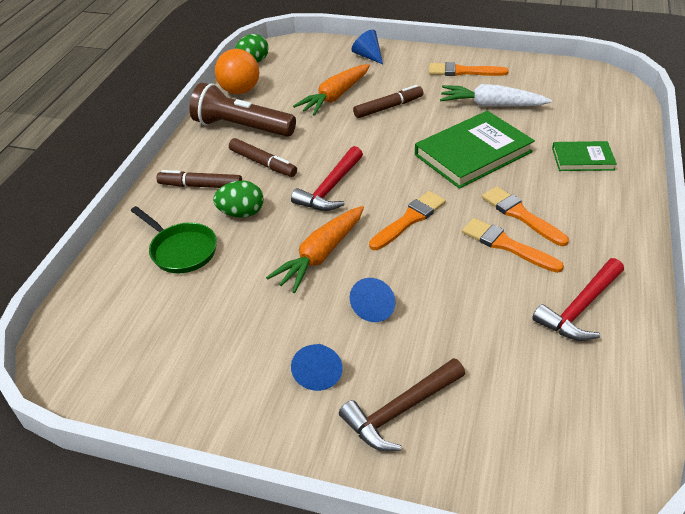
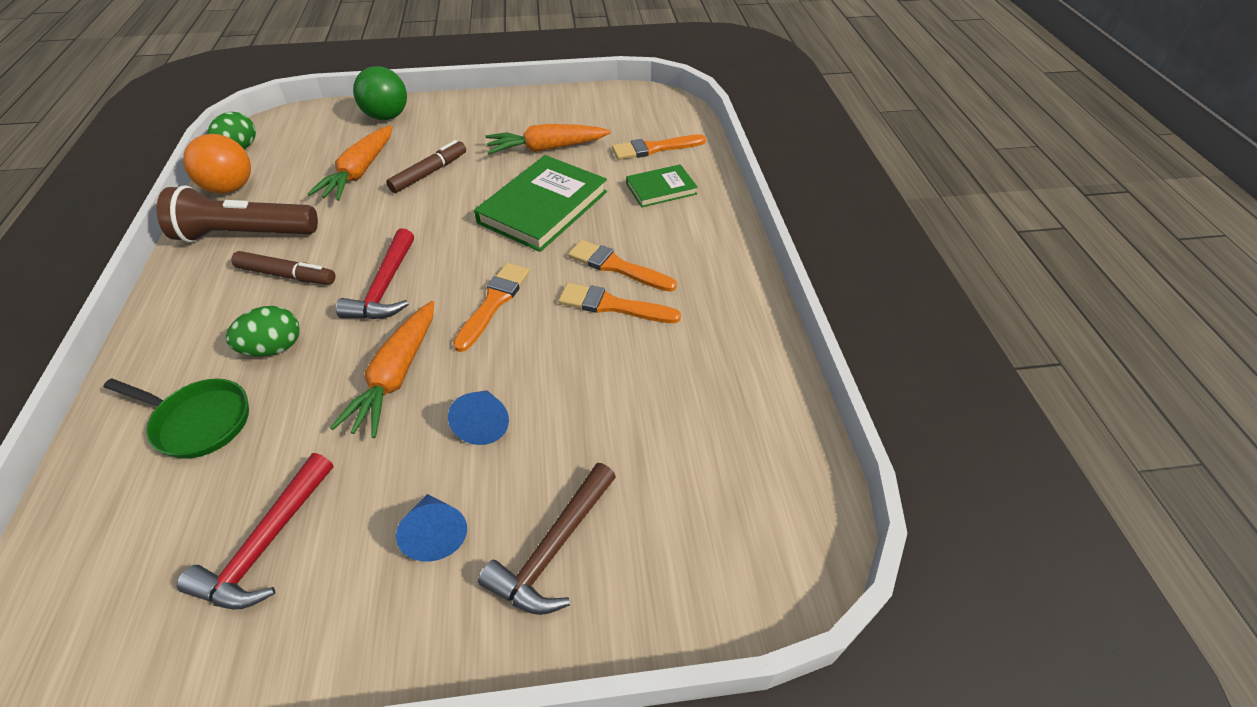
camera: 25 degrees left, 5 degrees up
(201, 186) = (206, 325): brown marker -> none
(368, 56) = (387, 116): blue cone -> green ball
(463, 71) = (504, 116): orange brush -> orange brush (654, 148)
(491, 105) = (546, 148): white carrot -> orange carrot
(580, 308) = (712, 357): red hammer -> red hammer (266, 544)

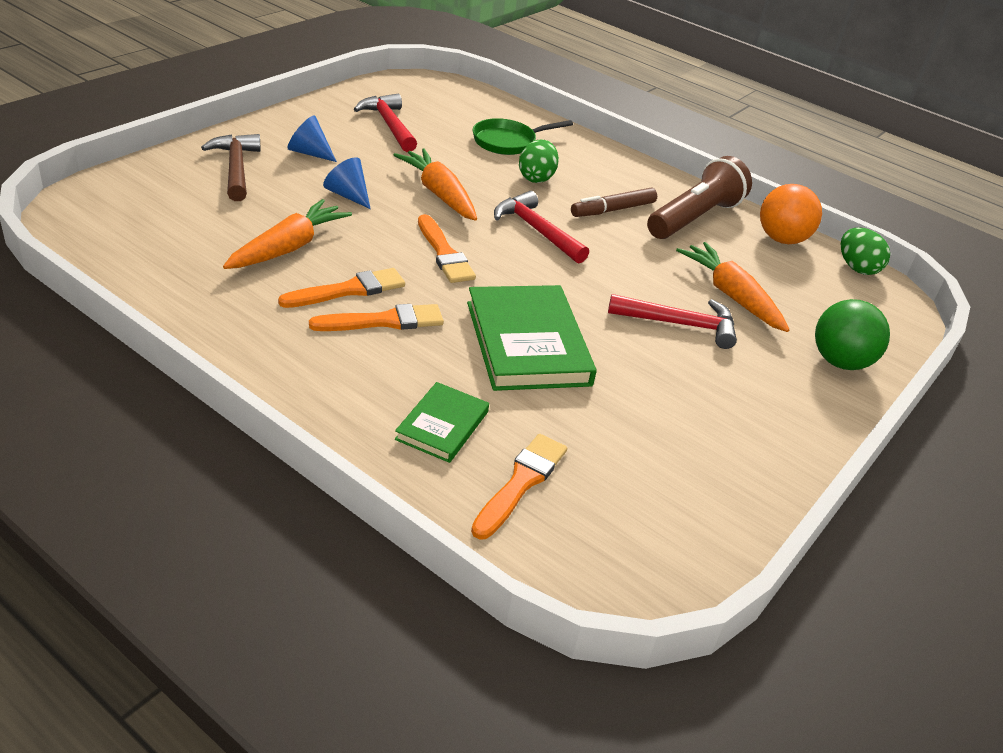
camera: 130 degrees right, 10 degrees down
(429, 173) = (680, 324): brown marker -> red hammer
(546, 148) = (632, 411): orange carrot -> orange carrot (288, 247)

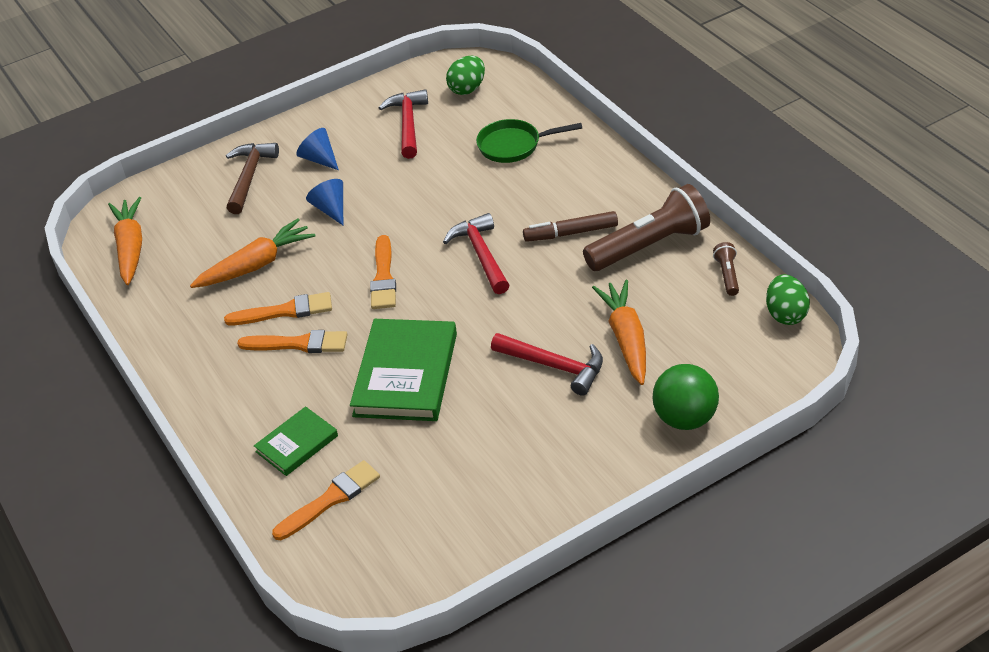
camera: 30 degrees right, 5 degrees up
(439, 194) = (413, 209): orange carrot -> orange carrot (130, 248)
(536, 178) = (516, 192): green egg -> green egg (467, 89)
(781, 239) = (727, 275): orange ball -> brown flashlight

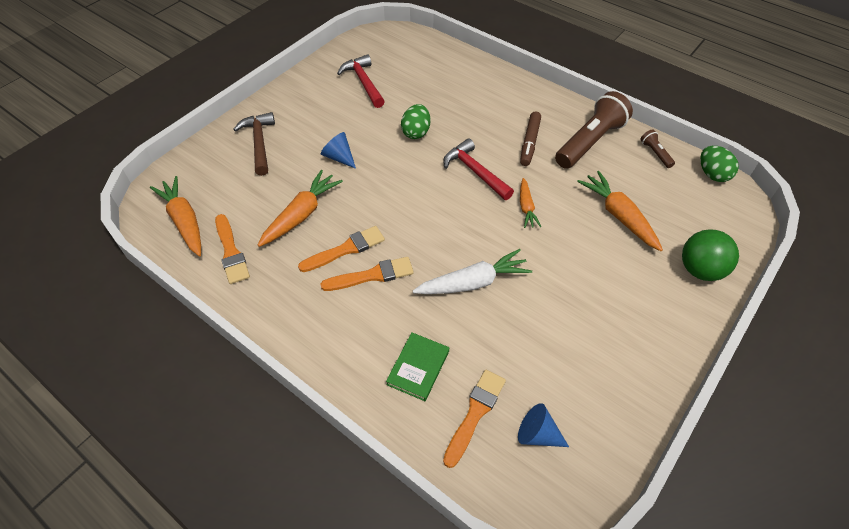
camera: 25 degrees left, 10 degrees up
(319, 159) = (309, 119): blue cone -> blue cone (537, 434)
(383, 277) = (410, 204): orange brush -> orange brush (231, 252)
(405, 374) = (473, 282): green book -> white carrot
(467, 89) = (393, 50): green egg -> green egg (416, 132)
(514, 145) = (450, 86): green pan -> none
(518, 307) = (526, 207): none -> orange carrot
(555, 366) = (582, 249): red hammer -> none
(571, 233) = (529, 143): brown marker -> brown marker turned 45 degrees counterclockwise

